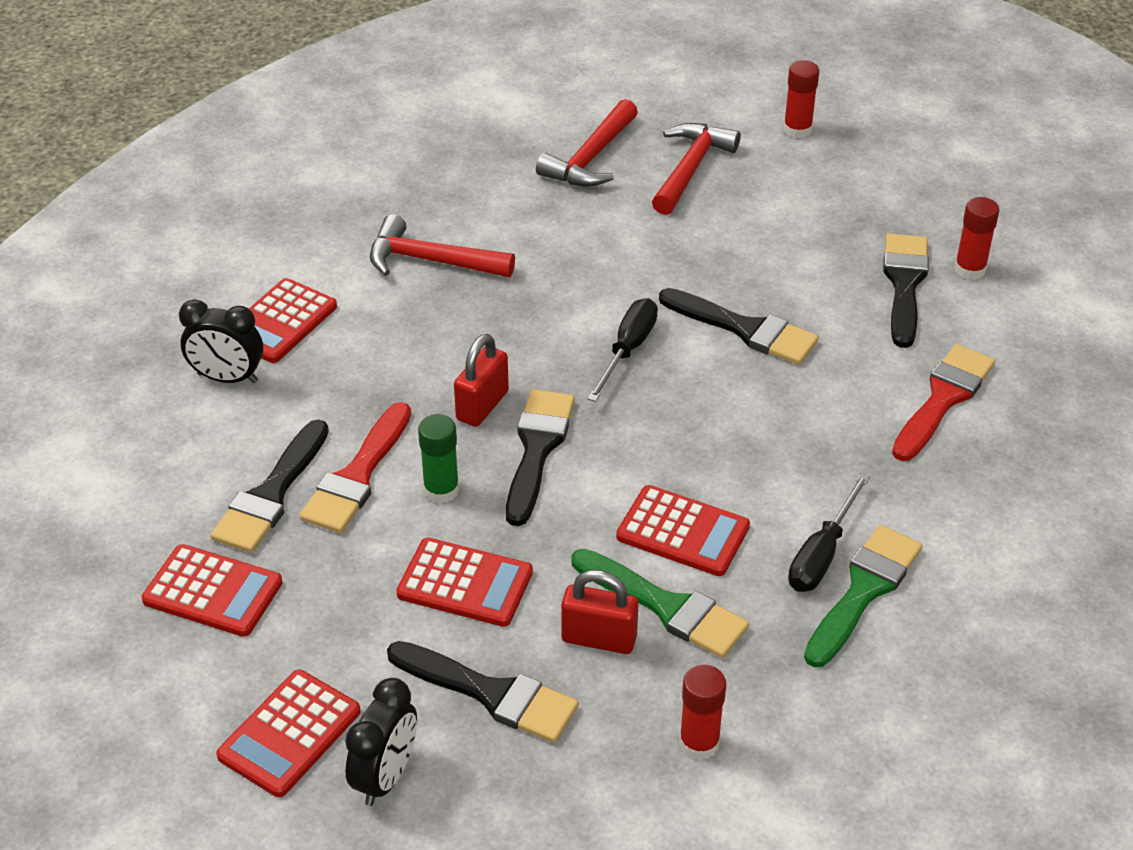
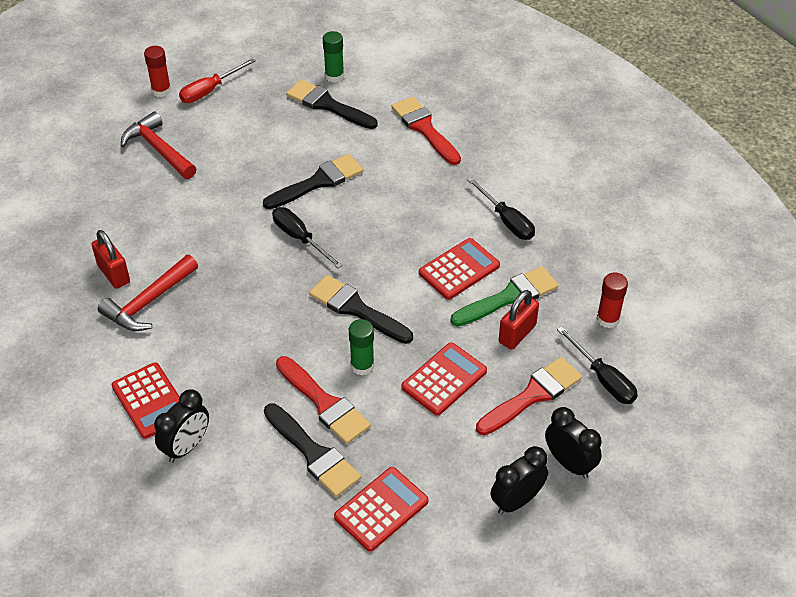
camera: 65 degrees left, 5 degrees up
(290, 734) = (516, 501): red calculator -> black clock
(482, 406) = (302, 322): red padlock -> red padlock (114, 274)
(491, 694) = (532, 395): black brush -> red brush
(571, 772) = (603, 379): none -> black screwdriver
(591, 158) = (110, 189): red hammer -> none
(835, 169) = (210, 90): none -> red screwdriver
(863, 590) = (540, 215): green brush -> none
(970, 269) = (334, 76): red glue stick -> green glue stick

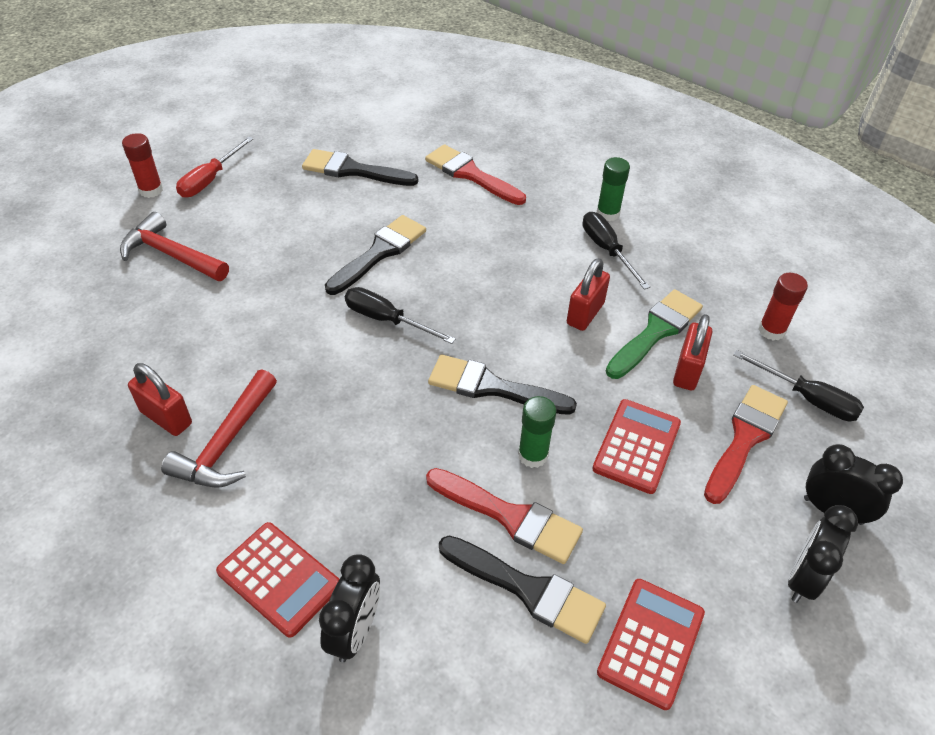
camera: 20 degrees left, 0 degrees up
(334, 76) = (347, 140): green glue stick -> green glue stick (608, 213)
(459, 269) = (585, 314): red calculator -> red padlock
(506, 220) = (607, 250): black screwdriver -> black screwdriver turned 150 degrees counterclockwise

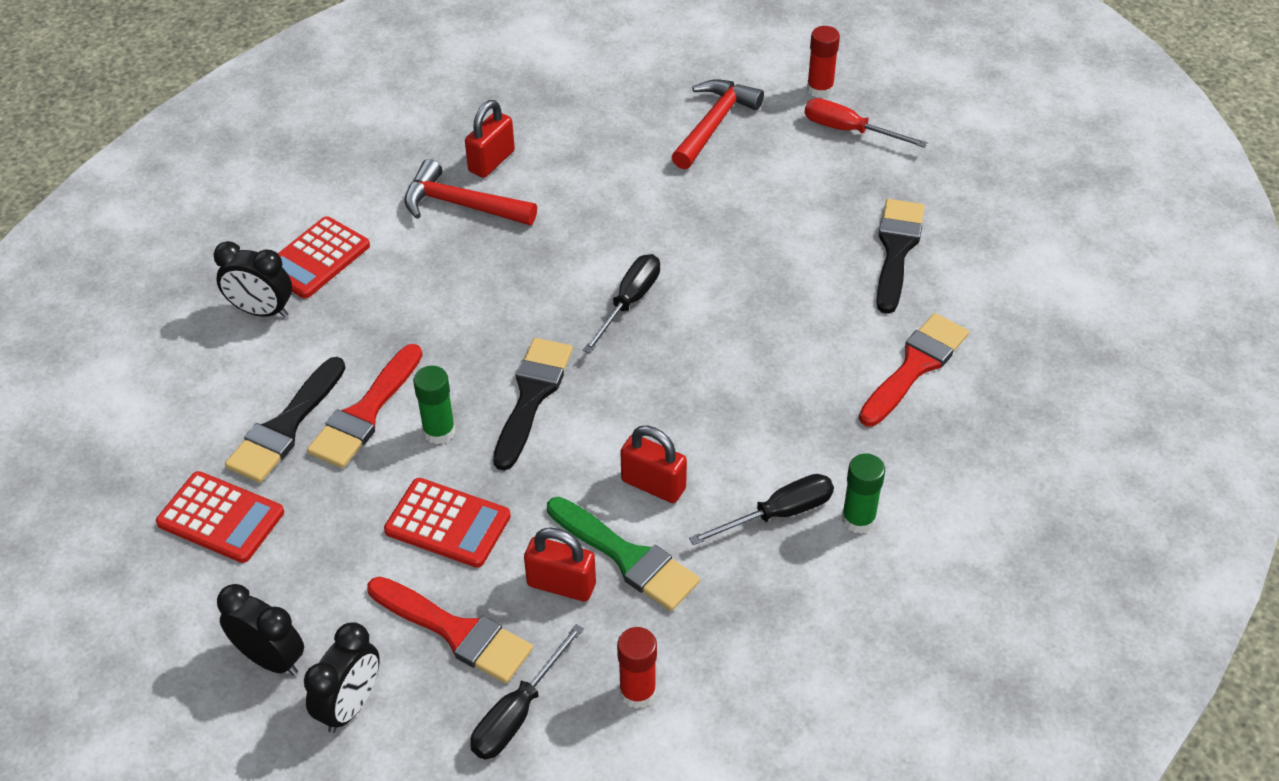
camera: 90 degrees right, 0 degrees up
(379, 253) = (741, 287): black brush -> none

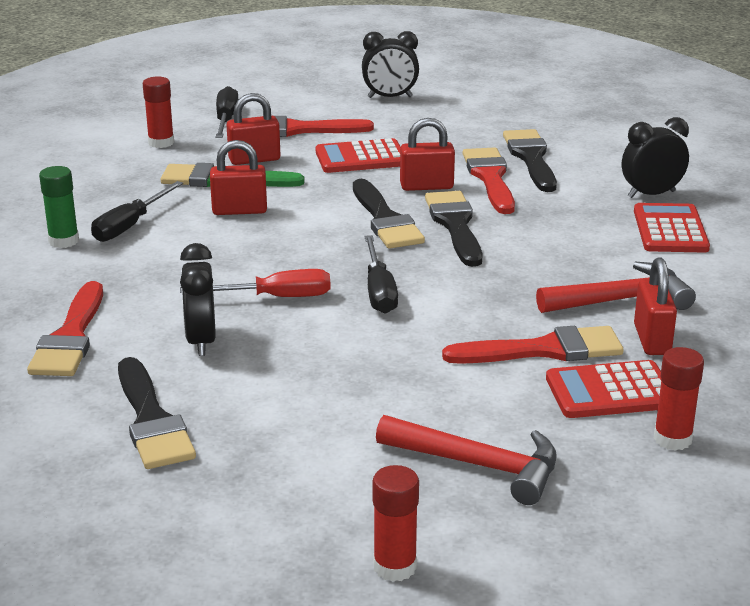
camera: 145 degrees right, 20 degrees down
(221, 518) = (502, 122): red calculator -> red calculator (610, 391)
(350, 706) = (323, 98): black clock -> black clock (201, 341)
(439, 431) = (426, 186): green glue stick -> red padlock
(480, 356) = (455, 225): none -> black brush
(574, 187) = (544, 350): none -> red brush
(581, 90) = (672, 439): none -> red glue stick
(714, 124) = (479, 465): red hammer -> red hammer turned 60 degrees counterclockwise
(849, 130) = (308, 527): red screwdriver -> red screwdriver (275, 297)

